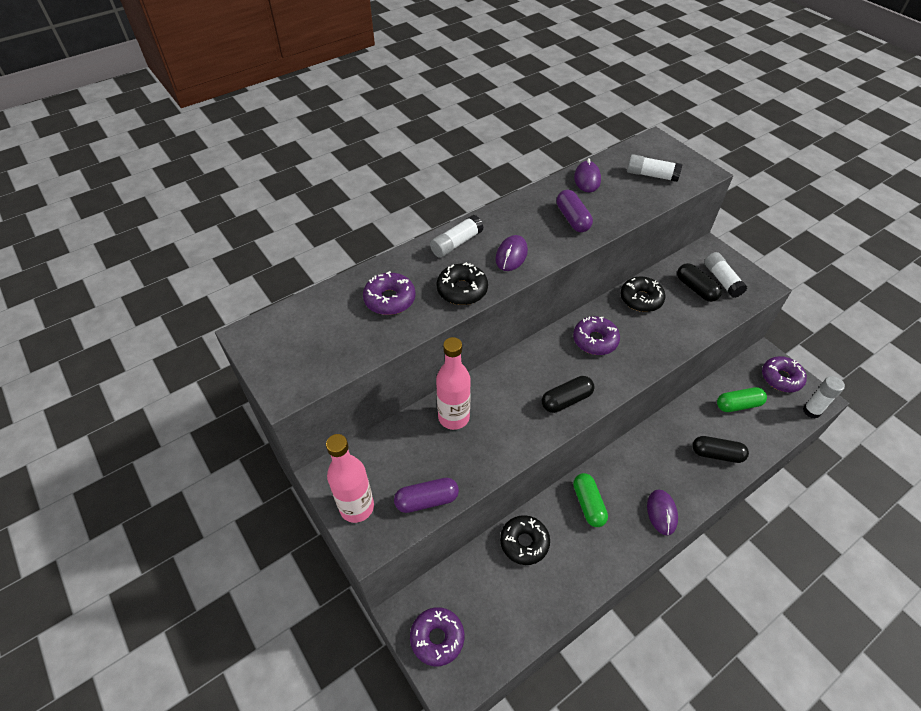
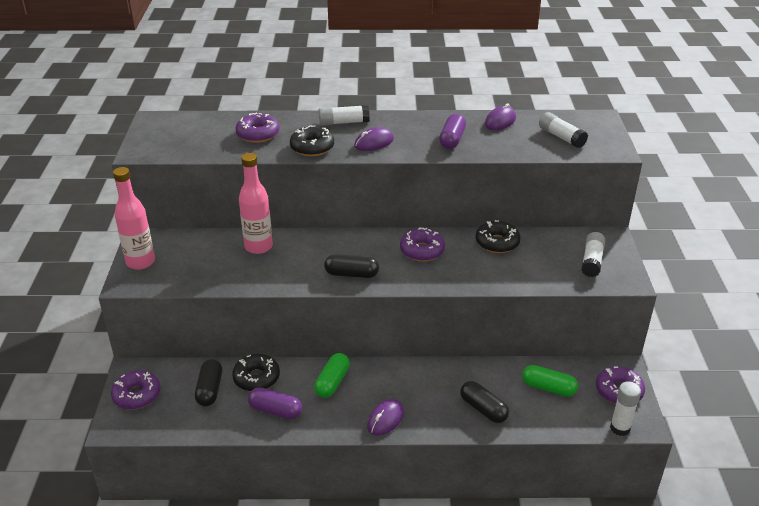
camera: 35 degrees right, 15 degrees down
(427, 500) = (186, 280): purple capsule -> purple capsule (275, 410)
(696, 289) = (557, 256): black capsule -> black capsule (210, 390)

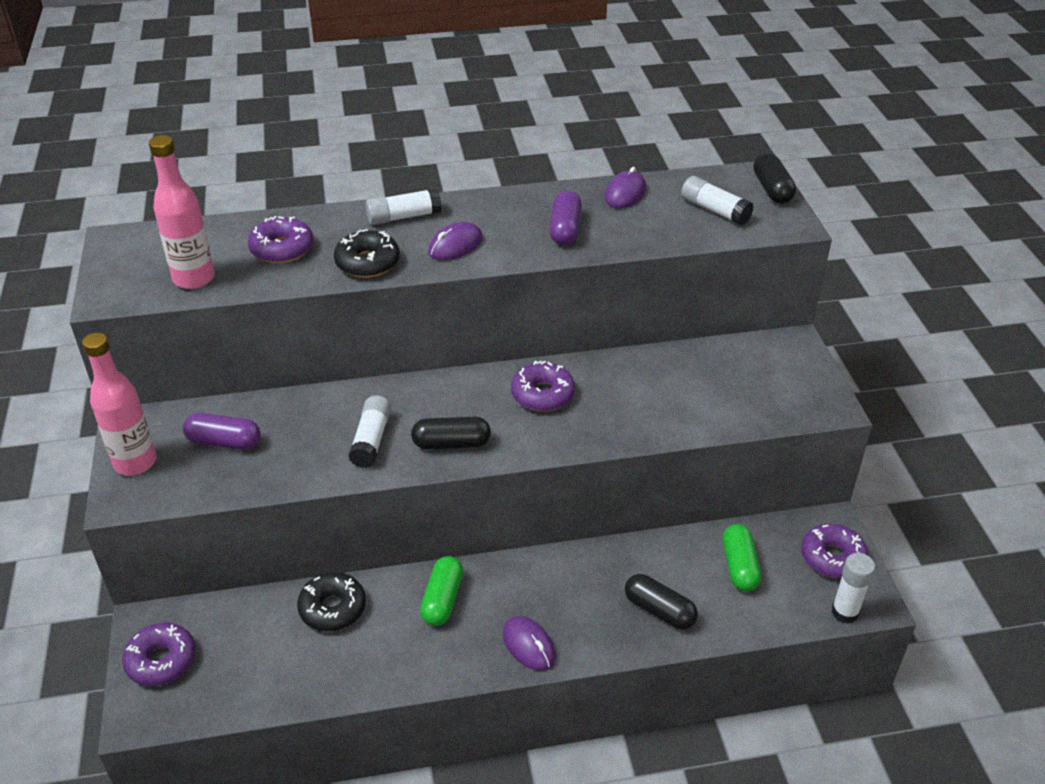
camera: 10 degrees left, 5 degrees up
(210, 390) = (268, 636): black capsule -> black capsule (772, 189)
(258, 247) = (307, 416): pink bottle -> pink bottle (194, 279)
(275, 410) = (370, 655): purple capsule -> purple capsule (224, 442)
(385, 419) = (528, 645): purple mouse -> purple mouse turned 60 degrees counterclockwise
(497, 243) = (643, 369): black donut -> none
(548, 388) = (739, 566): green capsule -> green capsule turned 75 degrees clockwise
(592, 261) = (777, 382): white glue stick -> white glue stick (371, 440)

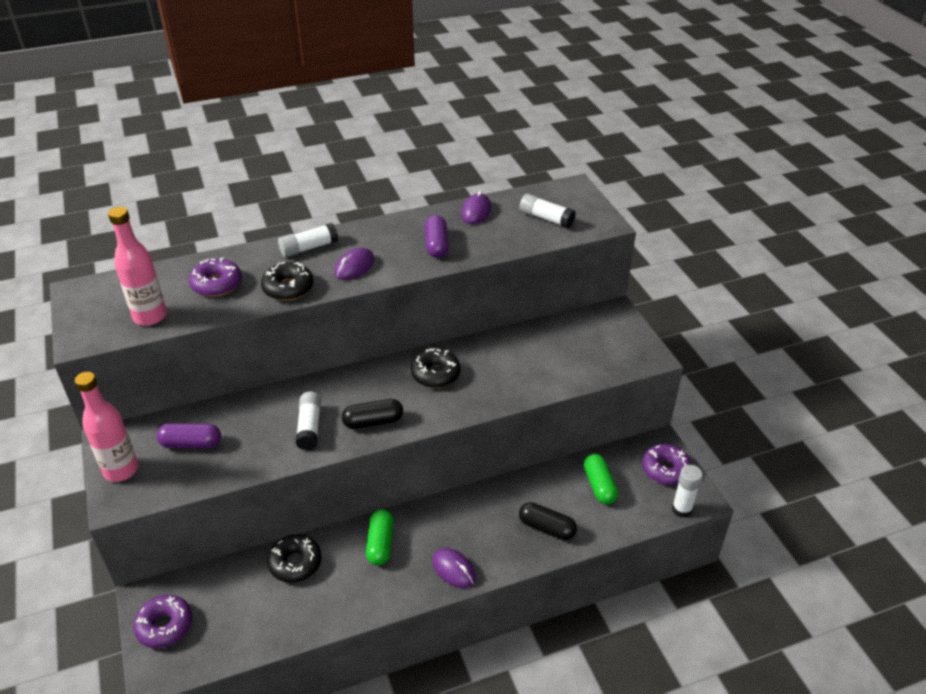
camera: 10 degrees left, 0 degrees up
(542, 394) = (435, 374): purple donut -> black donut
(772, 189) = (585, 198): black capsule -> none

